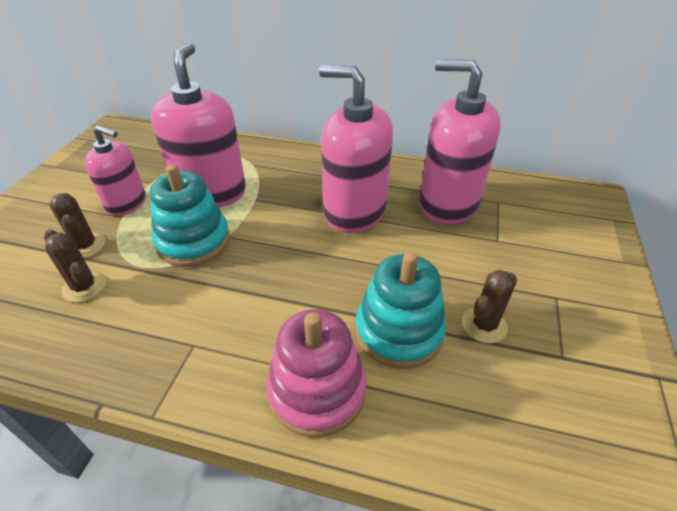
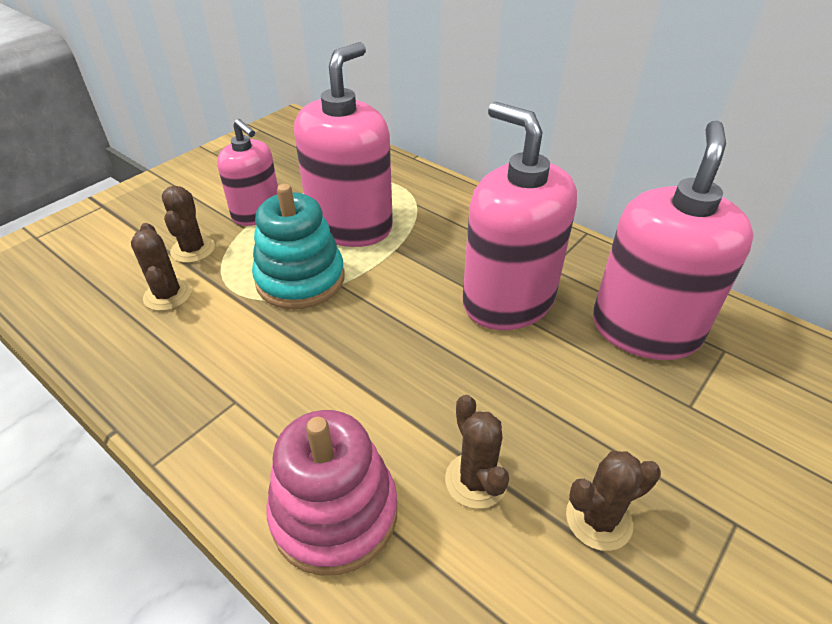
camera: 25 degrees right, 0 degrees up
(399, 331) = (476, 480): turquoise stacking toy -> brown cactus
(448, 203) = (645, 329): pink soap dispenser -> pink soap dispenser turned 60 degrees clockwise

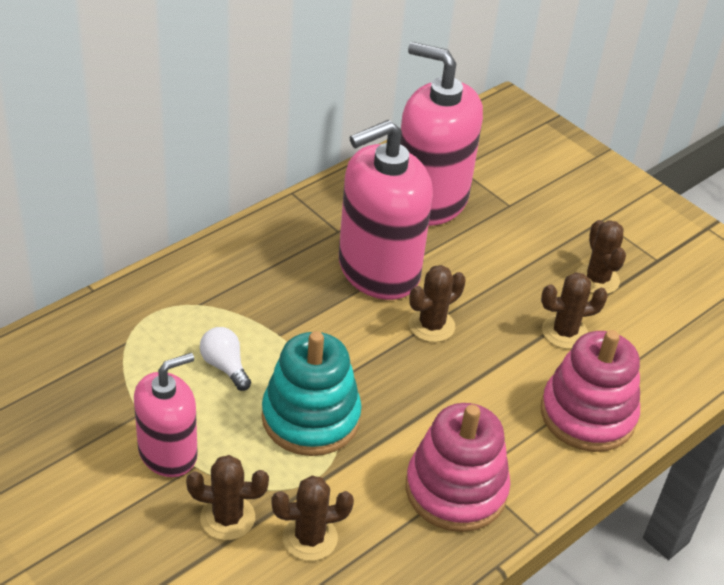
camera: 85 degrees left, 0 degrees up
(216, 388) = (456, 490): none -> pink stacking toy
(350, 226) = (225, 366): pink soap dispenser -> white light bulb
(442, 349) = (431, 325): none -> brown cactus

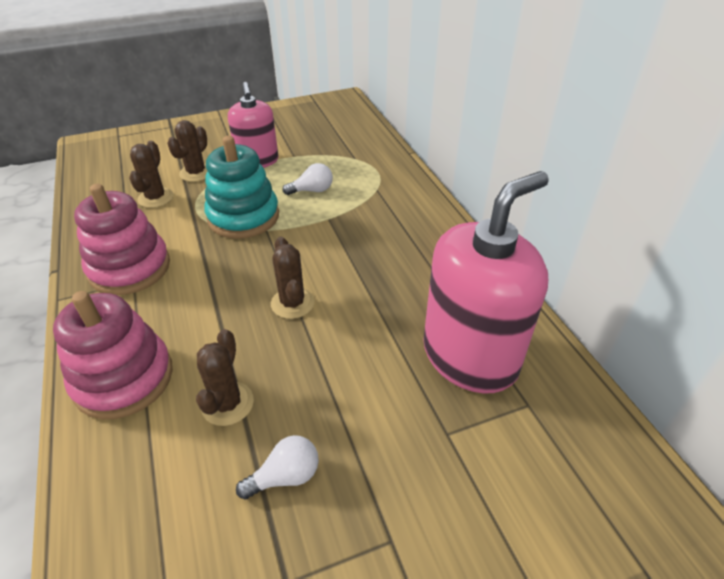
camera: 115 degrees right, 0 degrees up
(378, 270) = (376, 288): pink soap dispenser -> none
(597, 279) = (285, 476): brown cactus -> white light bulb

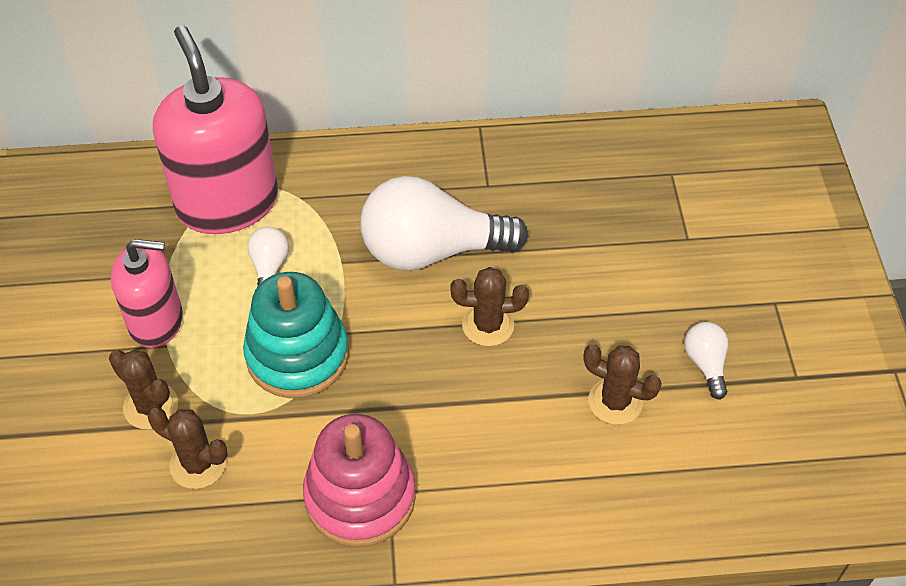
camera: 75 degrees left, 10 degrees up
(123, 378) = (556, 498): pink stacking toy -> none
(356, 258) = (431, 250): none -> white light bulb
(470, 356) = (608, 195): pink soap dispenser -> pink soap dispenser (227, 203)

